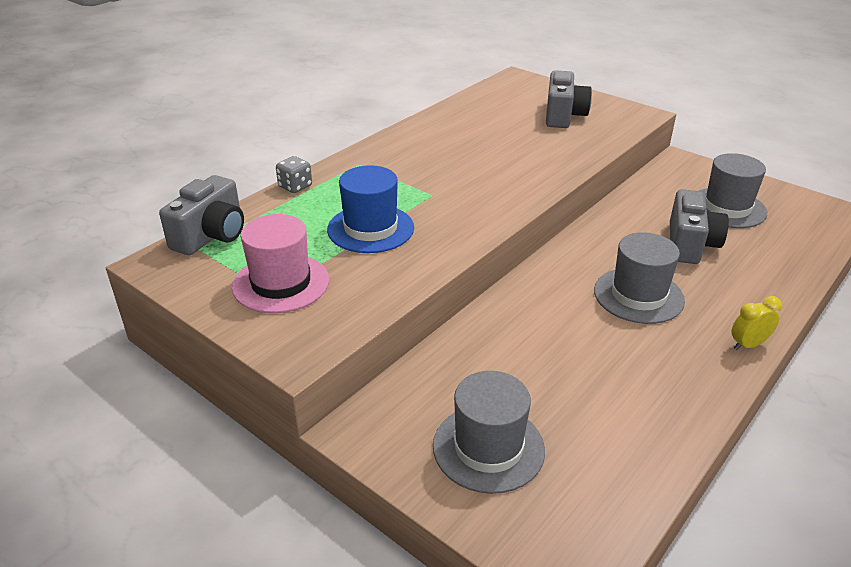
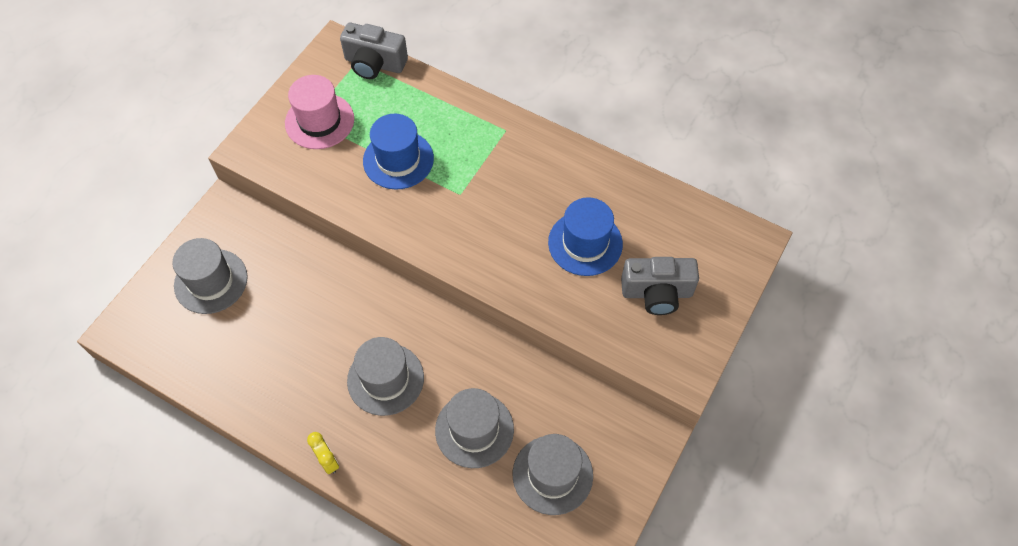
camera: 80 degrees right, 25 degrees up
(295, 187) = (455, 95): grey dice -> none
(508, 139) = (585, 243): none -> blue hat
(690, 244) = (474, 429): grey camera -> grey hat

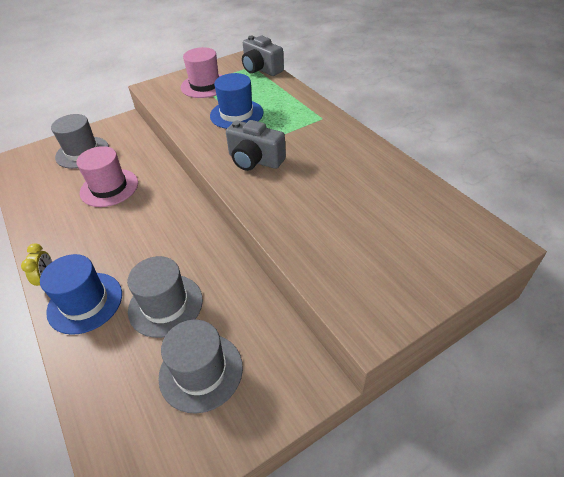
camera: 30 degrees right, 15 degrees down
(295, 319) = (109, 187): none -> pink hat
(385, 379) = (132, 243): grey hat -> none
(585, 243) = (337, 197): blue hat -> blue hat (85, 302)
(657, 293) = (380, 251): grey camera -> grey camera (255, 160)

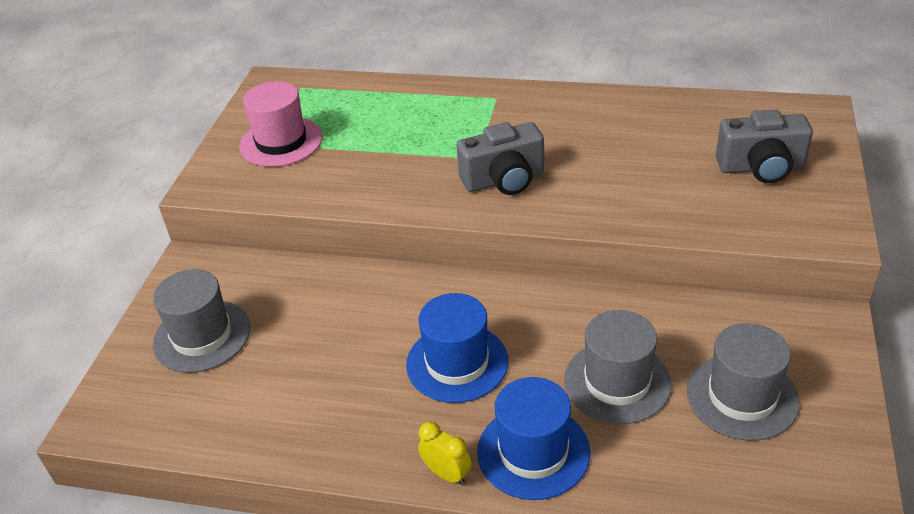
camera: 45 degrees left, 5 degrees down
(109, 187) = (330, 341): pink hat -> none
(236, 114) = (390, 149): blue hat -> blue hat (457, 363)
(261, 69) = (321, 85): grey camera -> grey camera (761, 167)

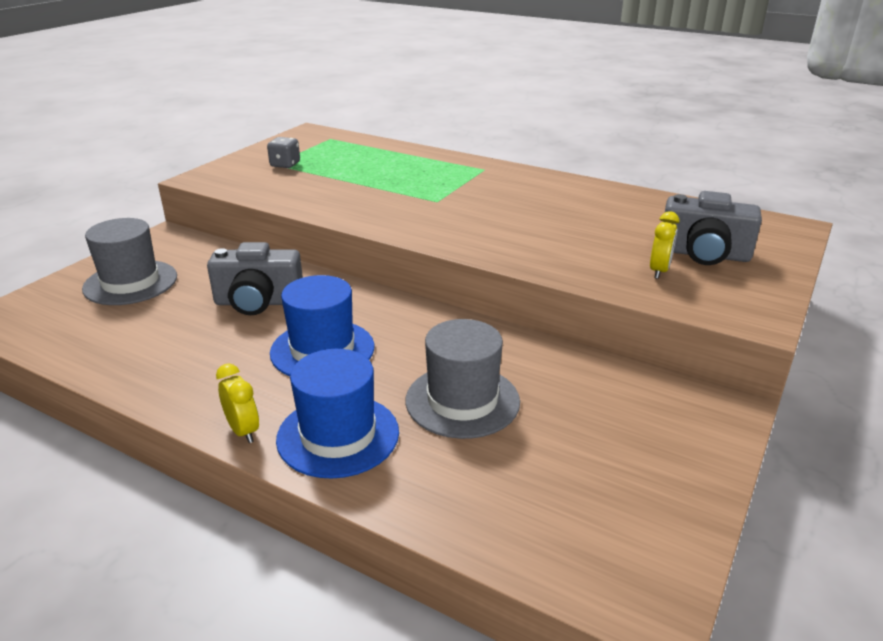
camera: 15 degrees right, 10 degrees down
(281, 142) = (285, 165): pink hat -> grey dice
(504, 180) = (448, 218): grey camera -> grey camera (258, 302)
(733, 199) = (659, 271): none -> yellow clock
(742, 396) = (585, 445): grey hat -> none

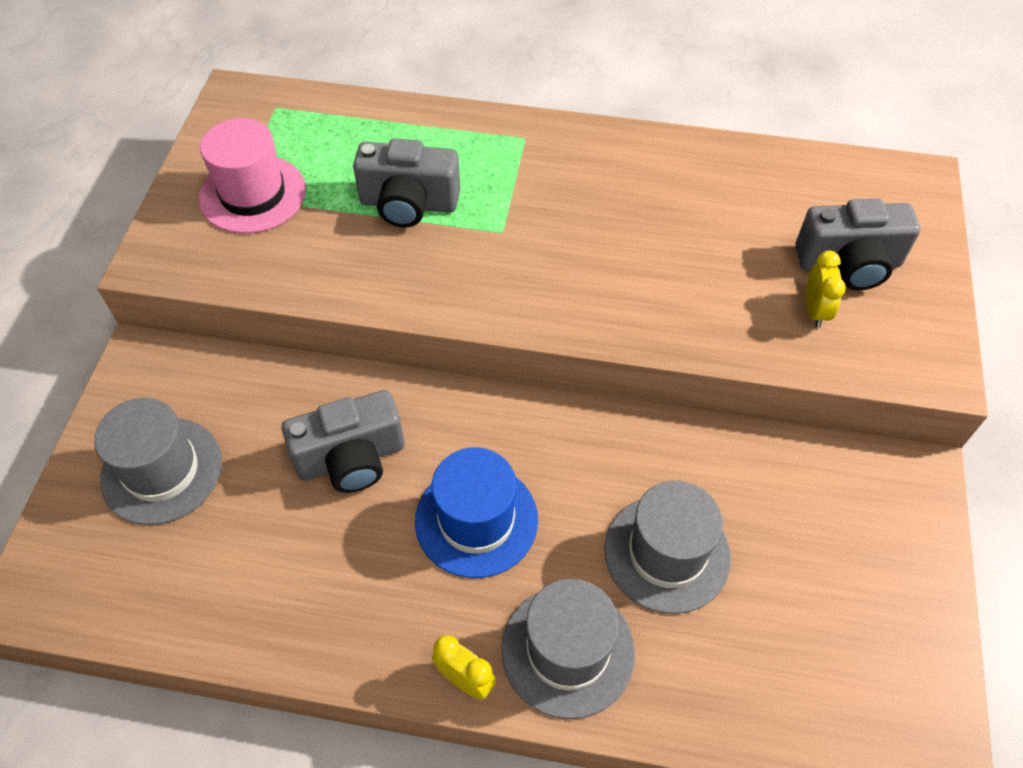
camera: 20 degrees left, 25 degrees up
(285, 165) = (253, 194): grey dice -> pink hat
(338, 435) = (567, 650): blue hat -> grey hat
(382, 182) = (409, 203): none -> grey camera

